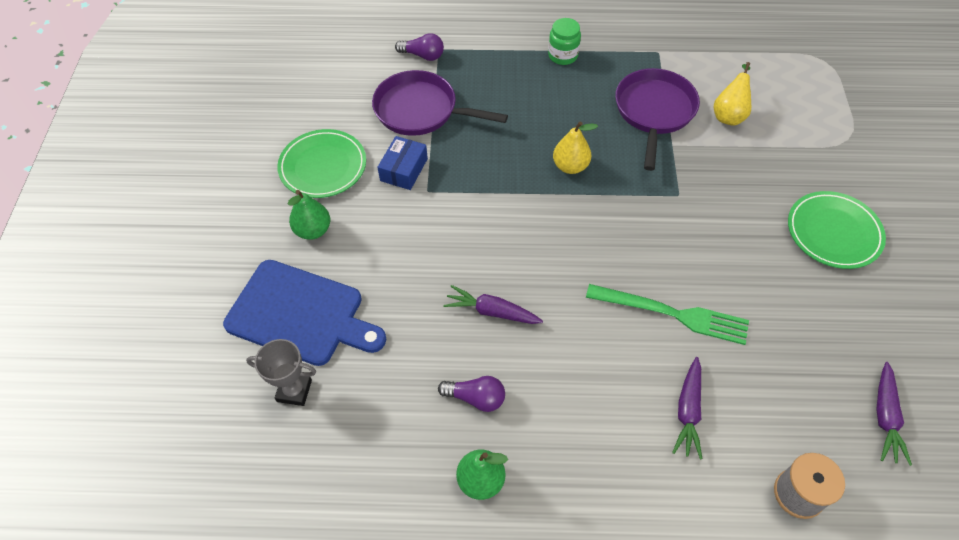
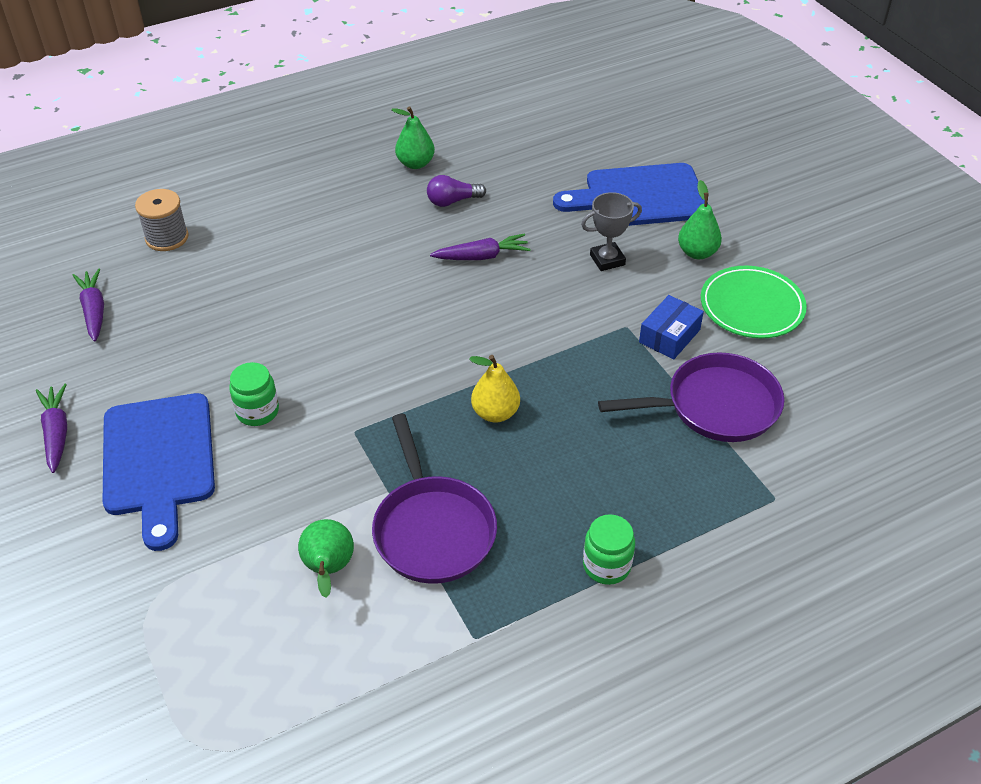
camera: 150 degrees right, 10 degrees down
(294, 391) = (594, 157): grey trophy -> grey trophy (607, 260)
(404, 170) = (669, 336): blue box -> blue box turned 45 degrees clockwise
(423, 55) = (785, 480): purple light bulb -> none
(673, 314) = (314, 315): green fork -> none
(688, 412) = (273, 253): purple carrot -> purple carrot (56, 432)
(729, 115) = (328, 570): yellow pear -> green pear
(748, 241) = (257, 411): none -> green jar
(833, 232) = (158, 460): green plate -> blue cutting board

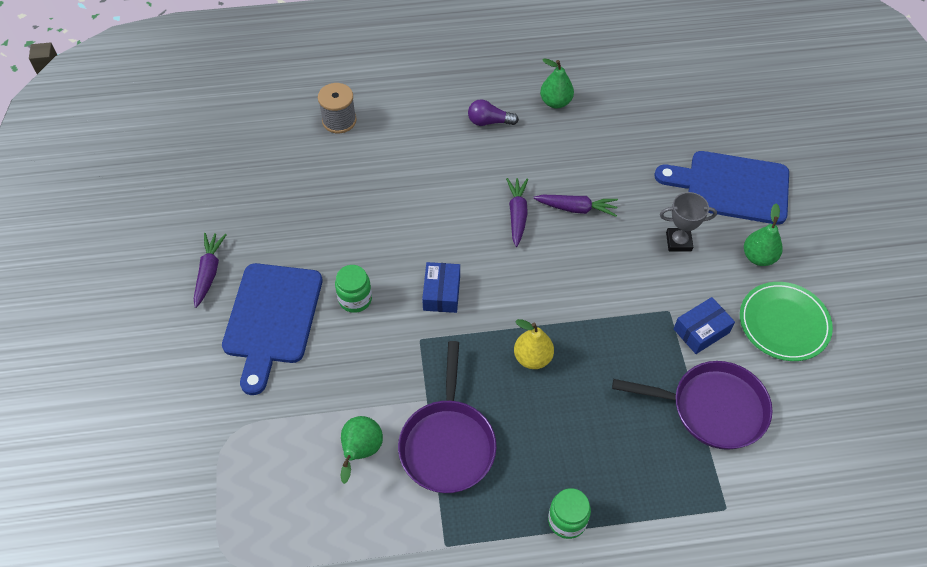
camera: 20 degrees right, 10 degrees up
(94, 310) = (266, 172): purple carrot -> purple carrot (517, 214)
(361, 377) = (441, 293): none -> blue box
(452, 201) = (572, 148): purple light bulb -> purple light bulb (489, 122)

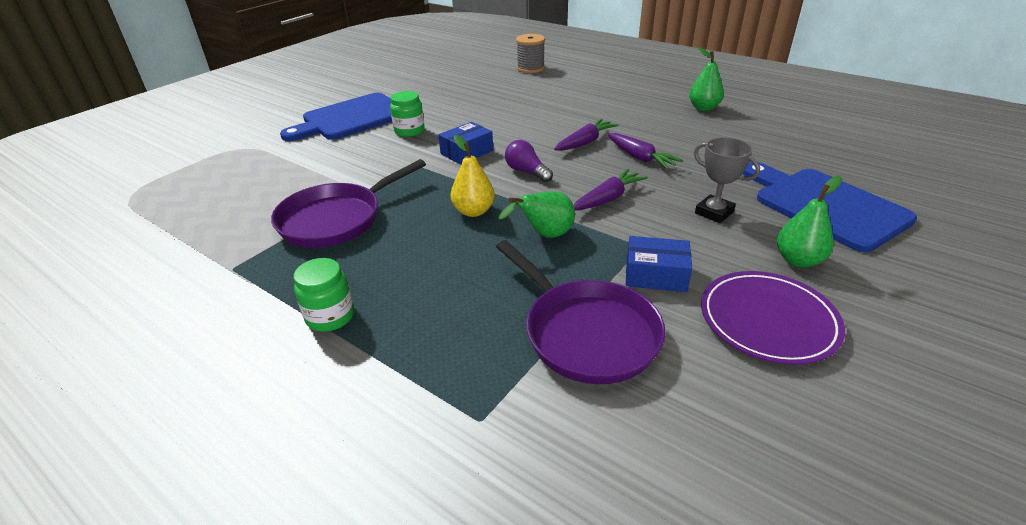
camera: 45 degrees right, 20 degrees down
(209, 272) = (357, 90): purple carrot -> purple carrot (608, 198)
(361, 451) = (283, 192): green pear -> green pear (544, 235)
(489, 122) = (633, 99): purple light bulb -> purple light bulb (527, 172)
(784, 323) = (768, 320): green plate -> purple plate

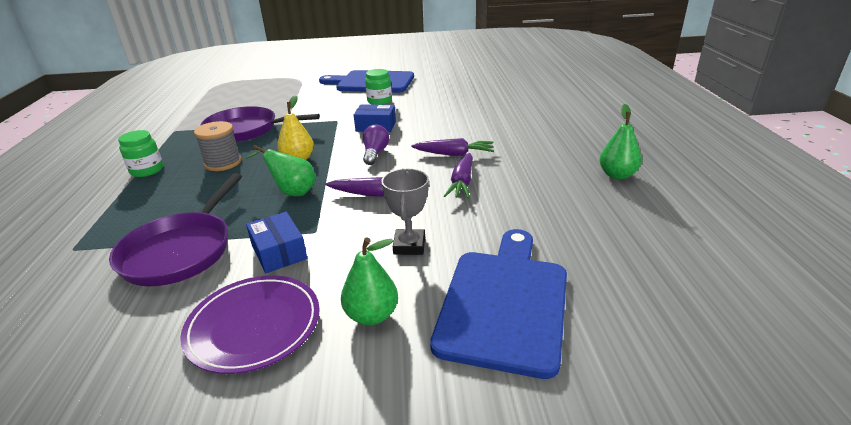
camera: 50 degrees right, 5 degrees down
(530, 68) = (550, 90): grey spool -> grey spool (223, 163)

